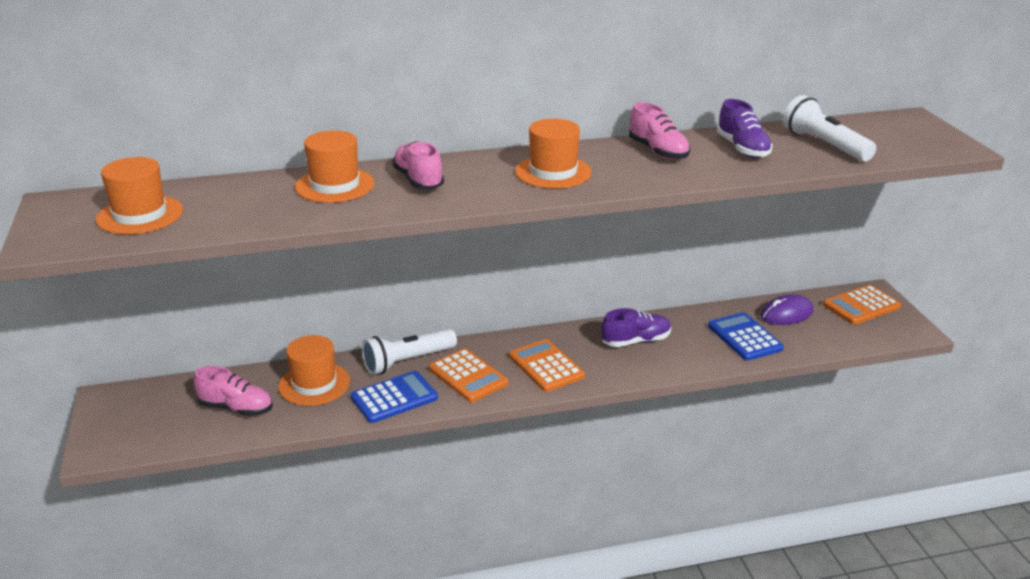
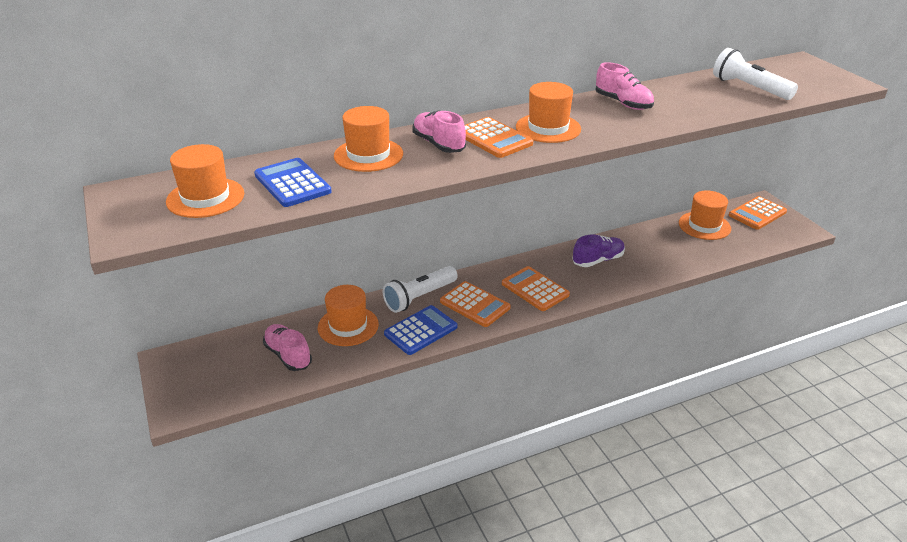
camera: 10 degrees left, 5 degrees up
(236, 408) = (288, 355): pink shoe -> pink shoe turned 135 degrees counterclockwise
(484, 179) = (493, 138): none -> orange calculator
(742, 149) = (688, 96): purple shoe -> none
(744, 337) = (680, 248): blue calculator -> blue calculator (292, 183)
(786, 314) = (704, 226): purple mouse -> orange hat

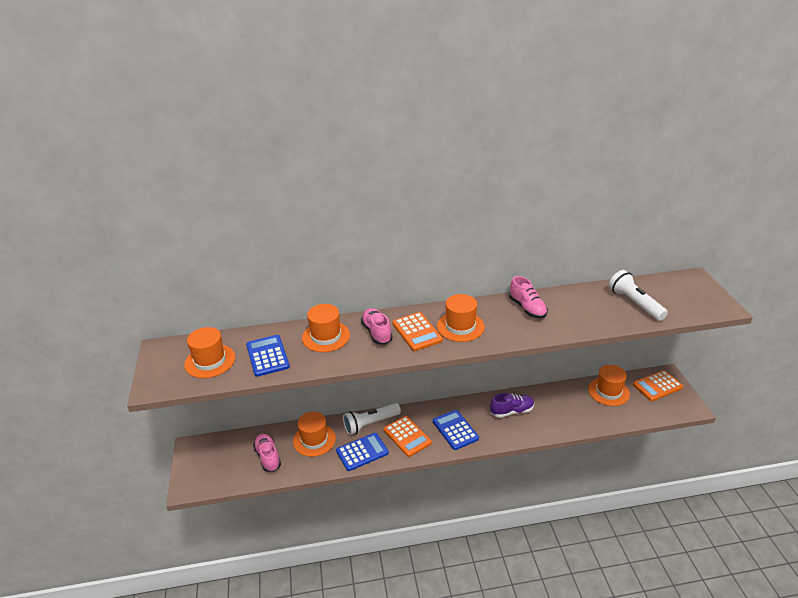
camera: 15 degrees right, 0 degrees up
(535, 289) = (455, 430): orange calculator -> blue calculator

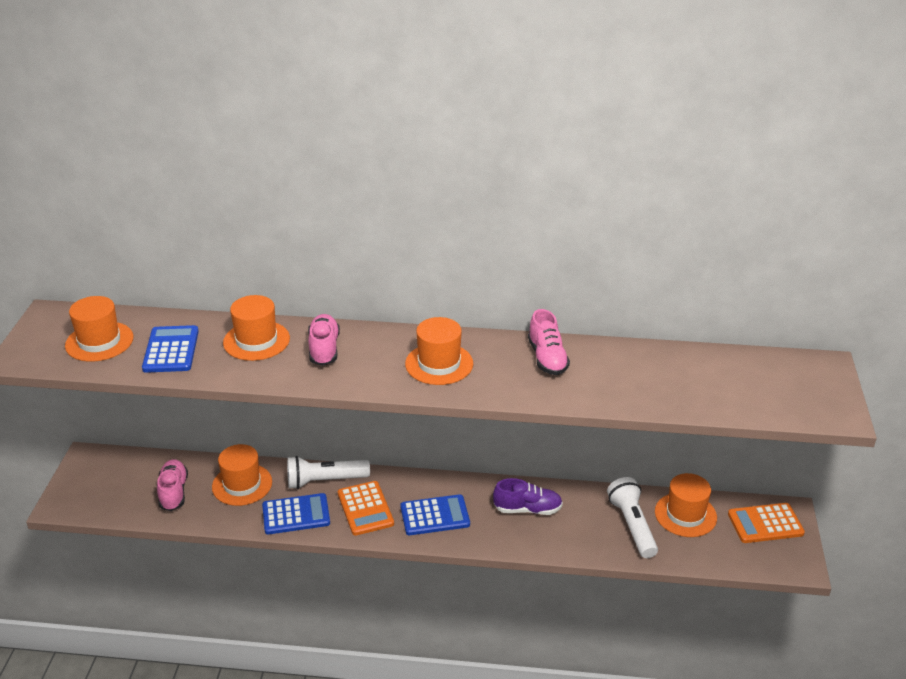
camera: 15 degrees right, 0 degrees up
(417, 332) = (377, 359): orange calculator -> none
(455, 430) = (435, 515): blue calculator -> blue calculator turned 90 degrees clockwise
(635, 303) = (708, 382): white flashlight -> white flashlight (632, 525)

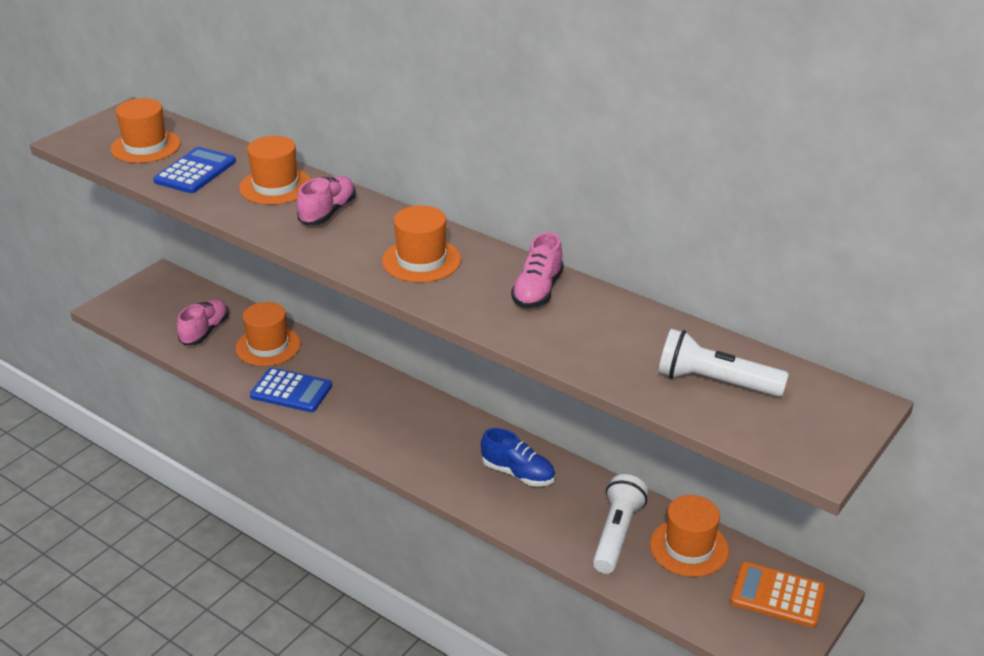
camera: 30 degrees right, 0 degrees up
(325, 481) = (344, 371): white flashlight -> white flashlight (715, 382)
(365, 508) = (359, 410): orange calculator -> none
(435, 515) = (419, 442): blue calculator -> none
(527, 509) = (518, 473): purple shoe -> blue shoe

